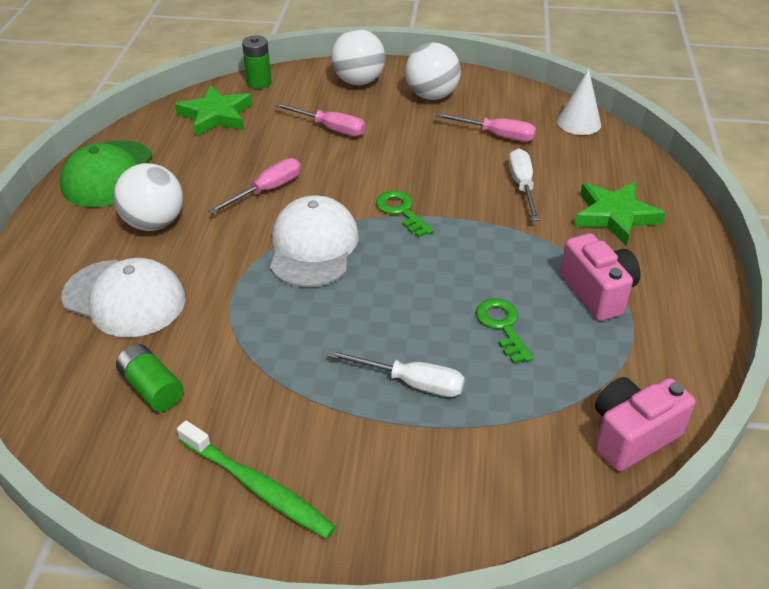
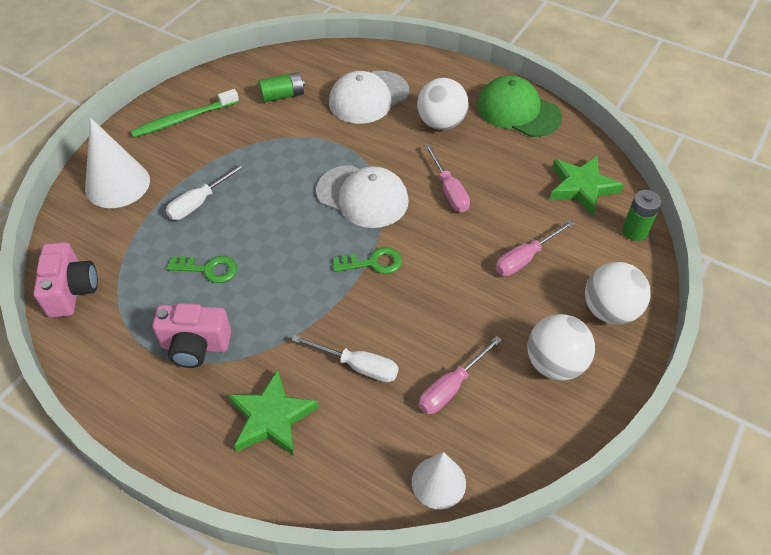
camera: 115 degrees right, 10 degrees up
(438, 494) = (117, 184): none -> white cone

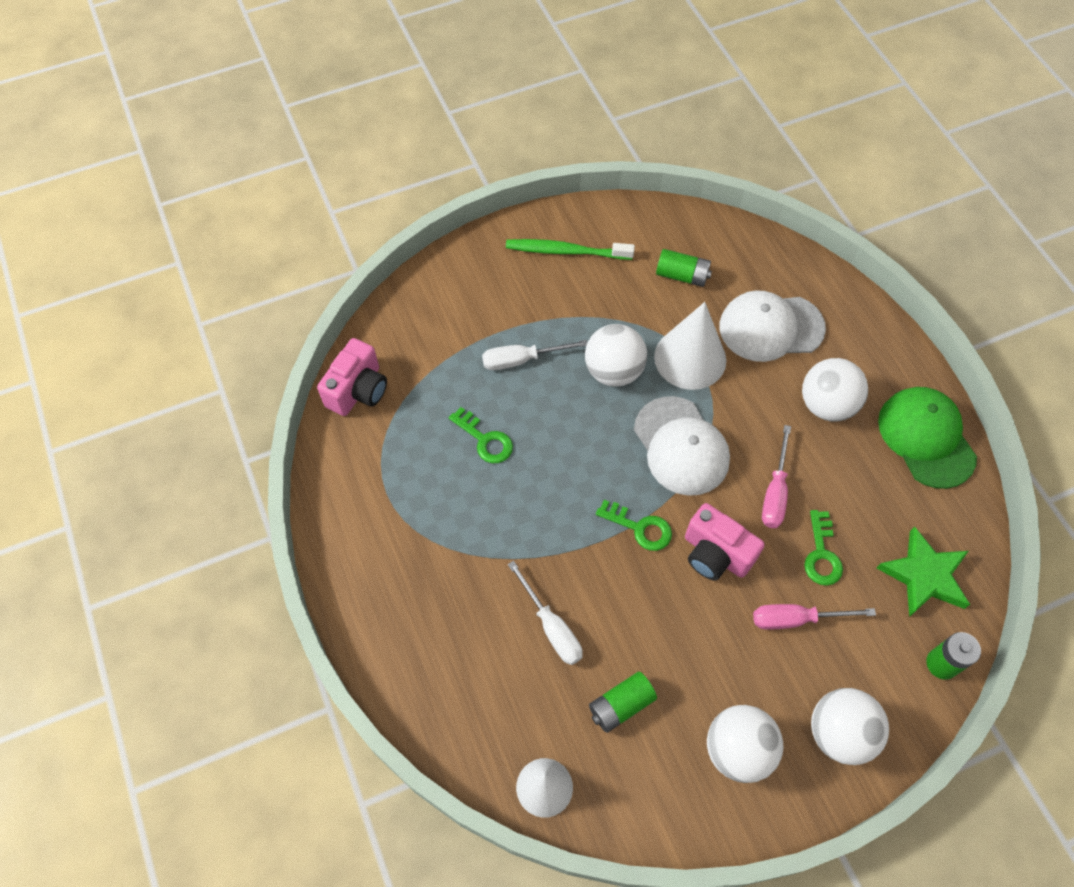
camera: 35 degrees right, 10 degrees up
(117, 184) = (461, 295): white cone -> white cone (690, 358)
(195, 346) = (426, 513): pink camera -> pink camera (715, 554)
(271, 417) = (445, 627): green star -> none
(277, 175) = (613, 371): none -> white ball
(451, 387) = (621, 705): pink screwdriver -> green battery
(509, 210) = (821, 554): none -> green key

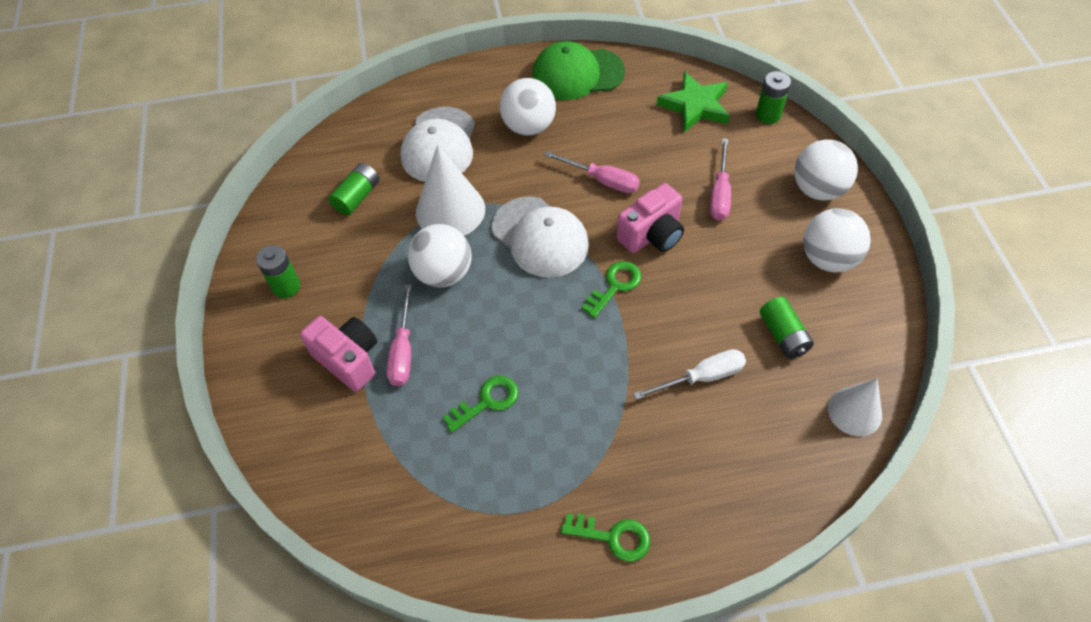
camera: 75 degrees left, 5 degrees down
(358, 390) = (385, 525): pink camera -> pink camera (348, 359)
(521, 360) = (403, 351): white screwdriver -> pink screwdriver
(566, 251) = (286, 286): green toothbrush -> green battery
(681, 446) = (540, 237): white cap -> white cap turned 60 degrees clockwise
(821, 554) = (666, 163): green key -> green key (613, 537)

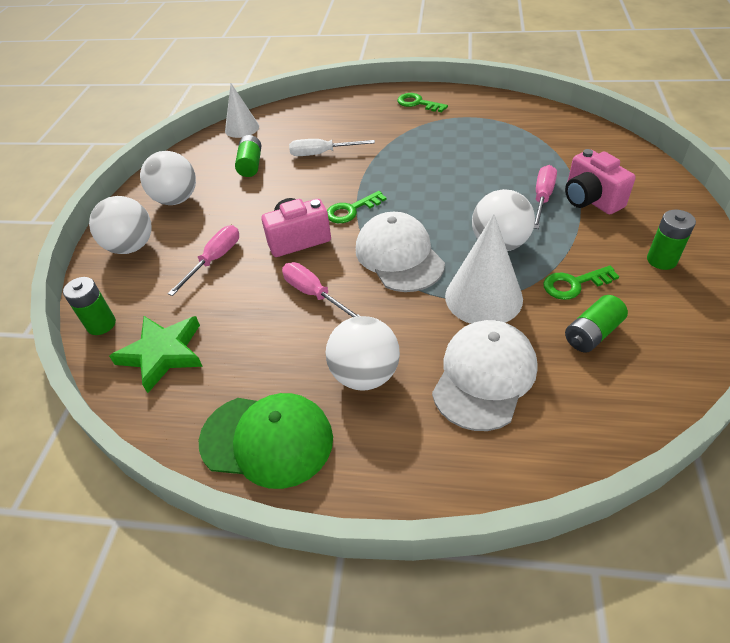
camera: 160 degrees left, 10 degrees down
(487, 401) = (478, 162): green key -> green key (574, 284)

